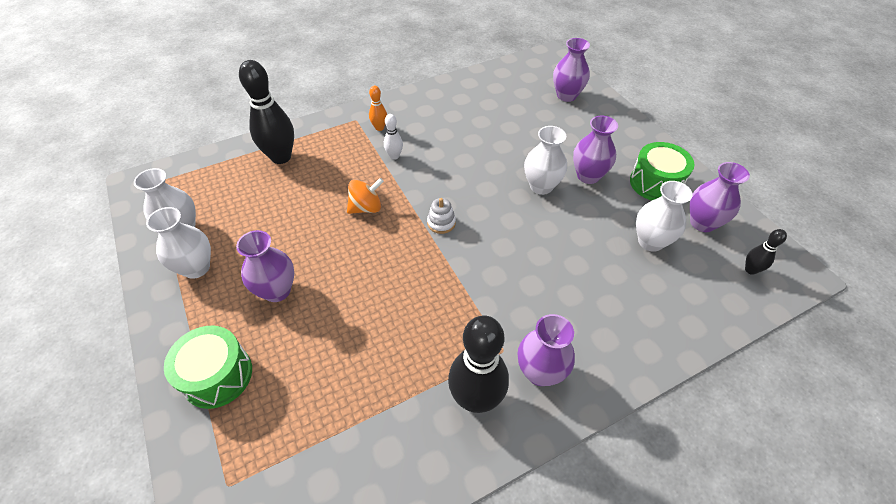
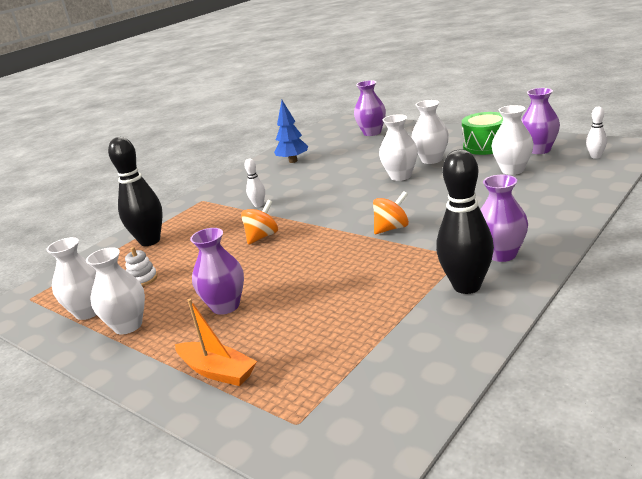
camera: 20 degrees left, 25 degrees down
(217, 375) = (217, 371): green drum -> orange boat
(379, 128) = (229, 197): orange bowling pin -> none
(441, 223) = (338, 220): white stacking toy -> white stacking toy (142, 279)
(467, 102) = (293, 161): none -> blue tree
(476, 266) = (392, 228): none -> orange spinning top
(588, 176) = (431, 160): purple vase -> white vase
(750, 270) = (595, 156): black bowling pin -> white bowling pin

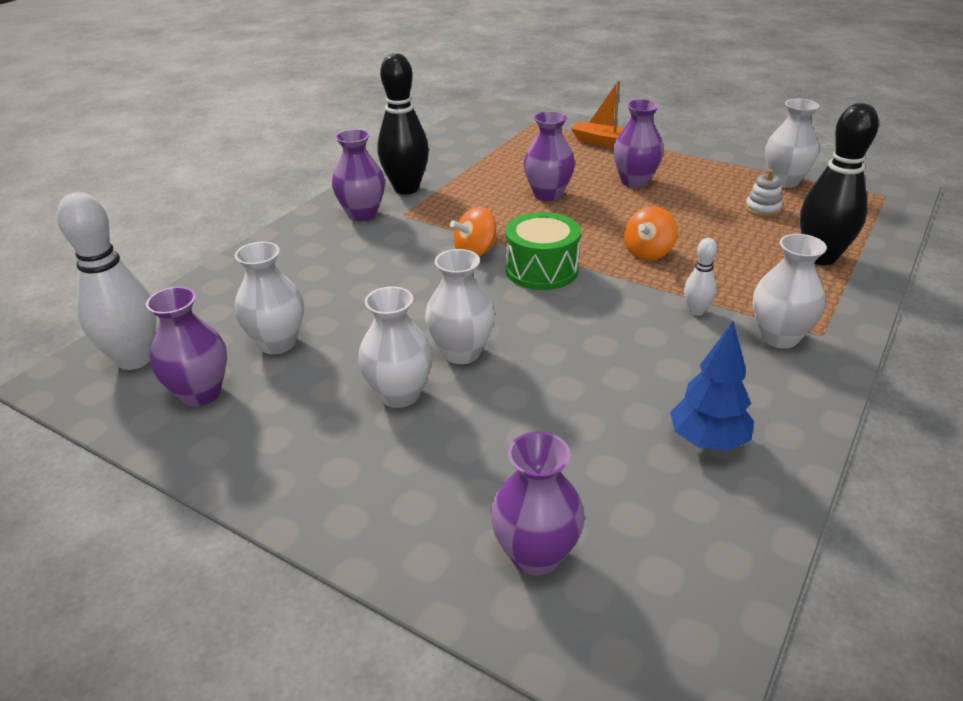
camera: 170 degrees right, 10 degrees up
(128, 325) = (722, 170): white vase -> white vase (779, 337)
(318, 285) = (548, 195): none -> purple vase
(485, 146) = (283, 426): green drum -> green drum (541, 270)
(595, 156) = (134, 359): white bowling pin -> white bowling pin, size x2.09

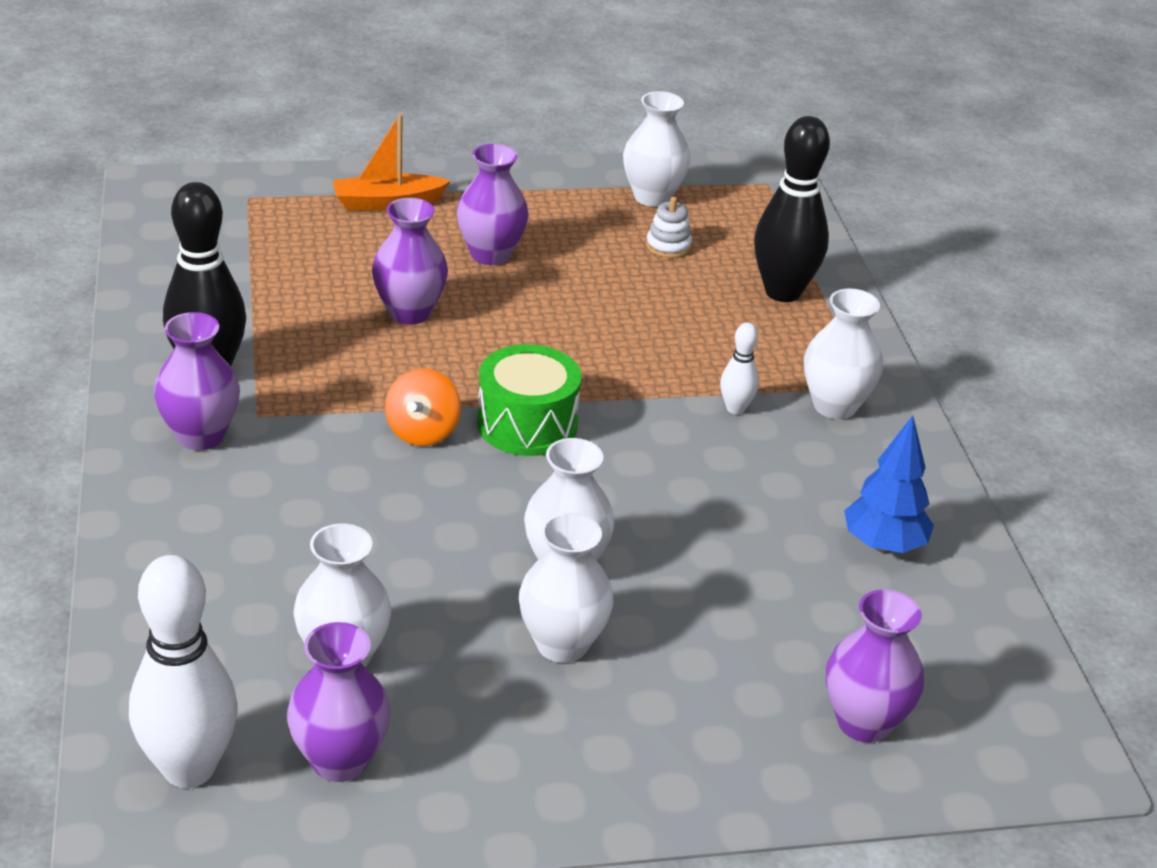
camera: 45 degrees left, 0 degrees up
(648, 253) = (614, 353): orange spinning top -> none

